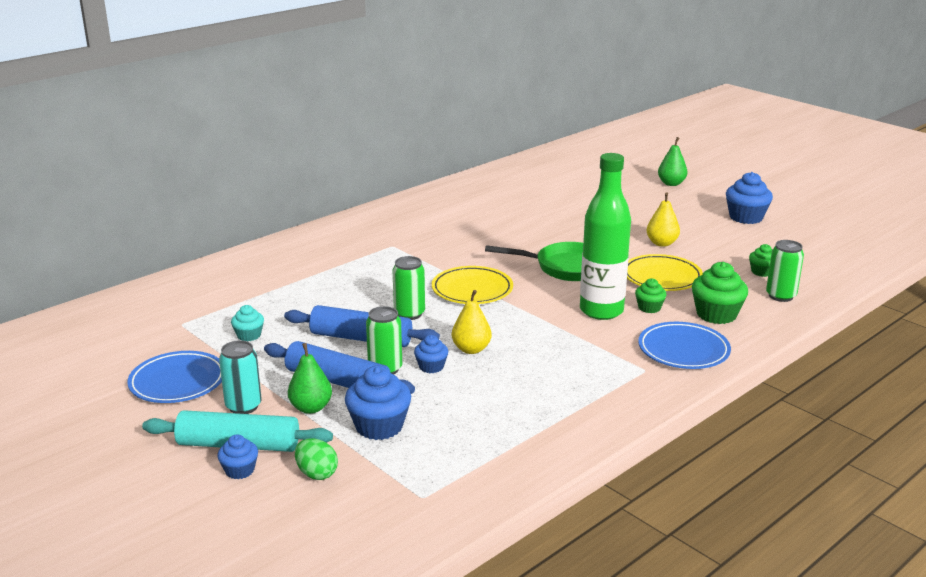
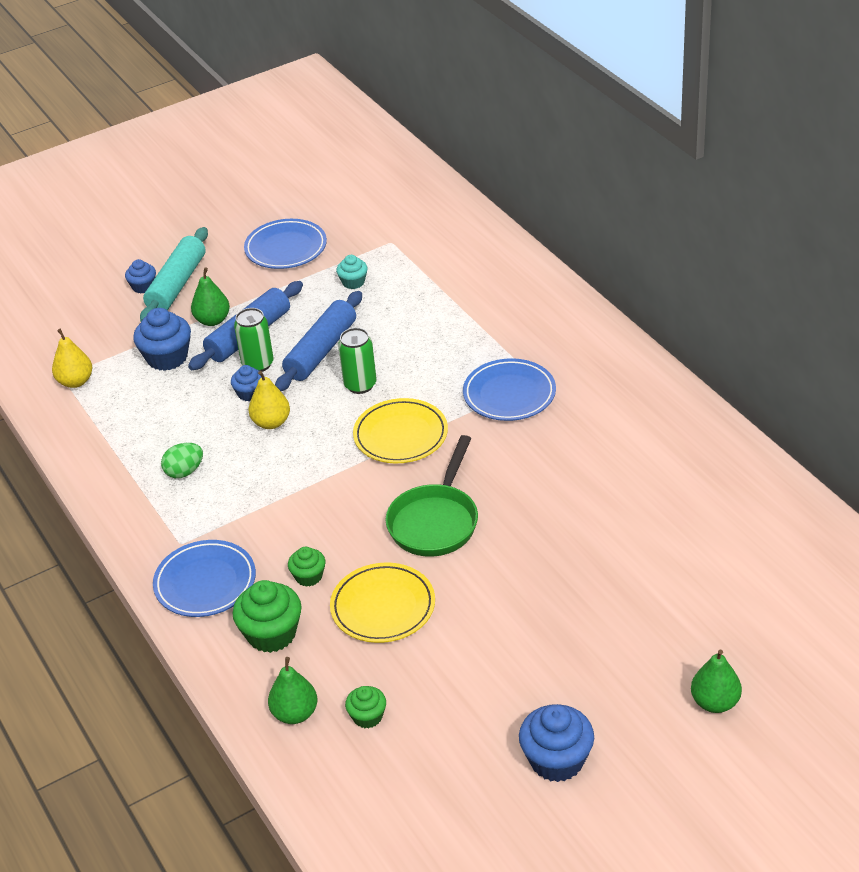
camera: 105 degrees right, 15 degrees up
(243, 406) = (231, 284): turquoise can -> none
(316, 473) = (119, 324): green egg -> green egg (184, 472)
(411, 254) = (509, 394): none -> blue plate
(601, 311) = (315, 533): green bottle -> none
(661, 243) = (484, 632): yellow pear -> yellow pear (75, 381)
(780, 296) = (295, 714): green can -> green pear

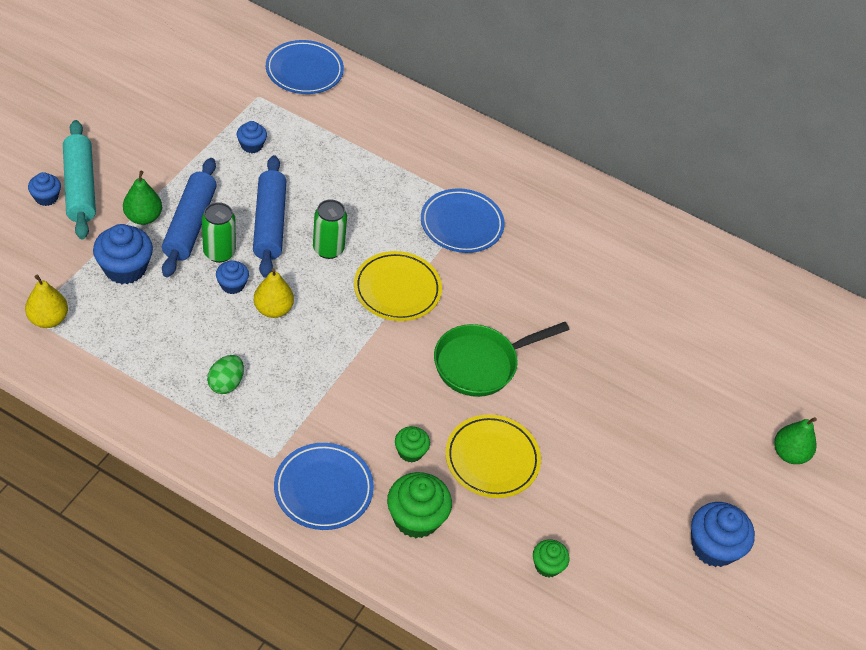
camera: 40 degrees left, 10 degrees up
(286, 248) = (163, 124): blue plate -> blue plate (304, 71)
(295, 714) = (487, 586): green pear -> none
(353, 282) = (251, 145): turquoise cupcake -> blue cupcake
(435, 521) = (481, 364): green pan -> green pan turned 75 degrees clockwise

